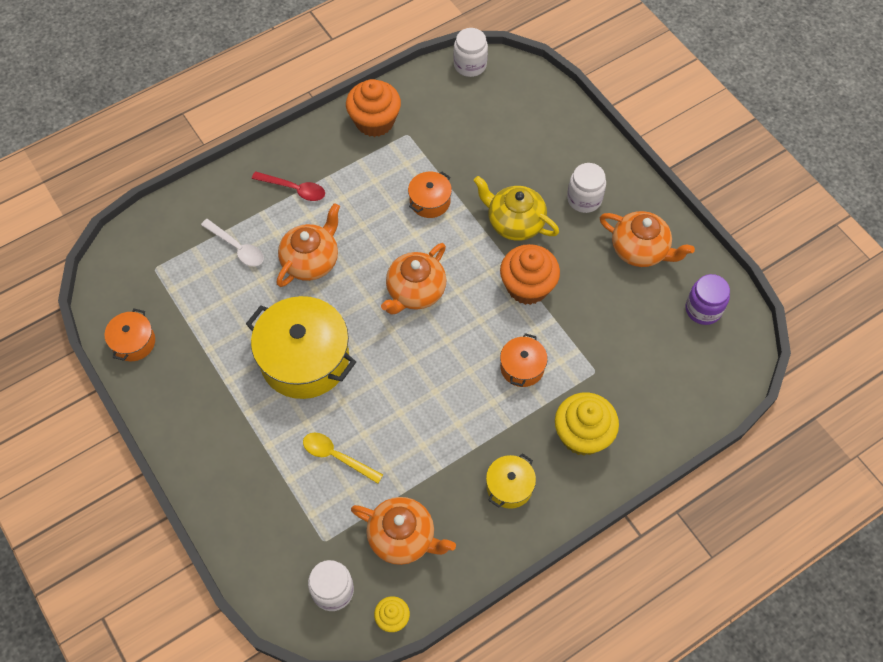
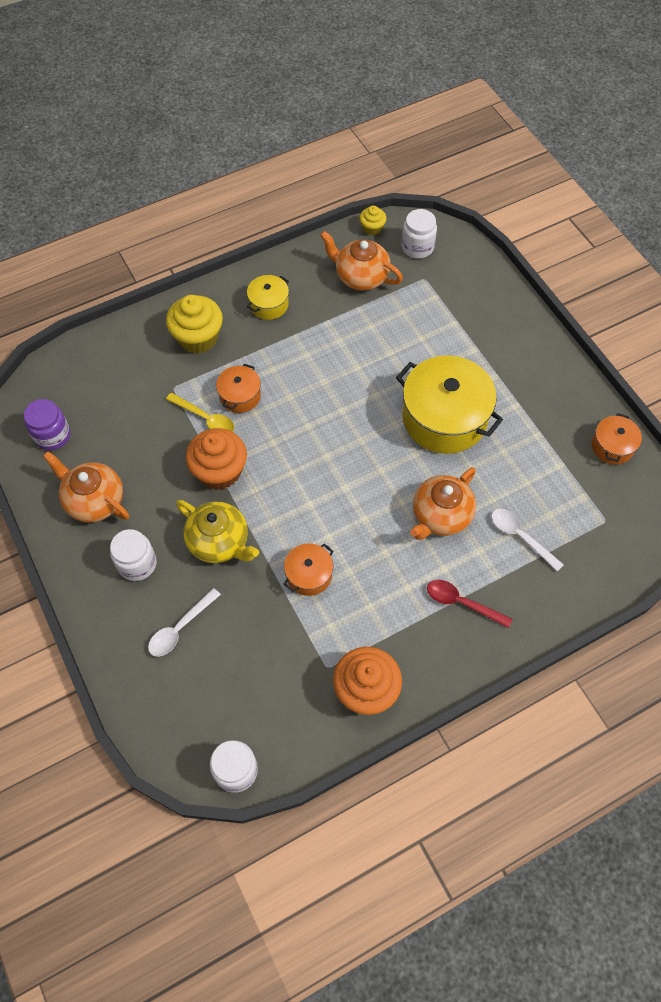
camera: 175 degrees left, 0 degrees up
(337, 456) = (414, 336): yellow spoon -> yellow spoon (205, 418)
(415, 292) = (334, 474): orange teapot -> none
(534, 153) = (180, 628): none -> white spoon

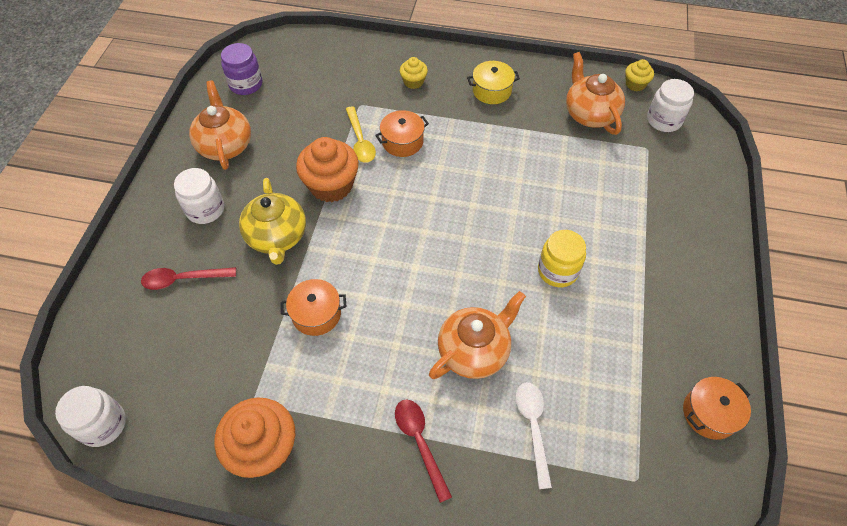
camera: 40 degrees right, 5 degrees down
(180, 628) = (183, 279): white spoon -> red spoon
(198, 337) = (413, 82): yellow cupcake -> yellow cupcake, size x0.52
(440, 516) = (474, 350): orange teapot -> orange teapot turned 150 degrees clockwise
(444, 418) = (557, 271): yellow pot -> yellow jar

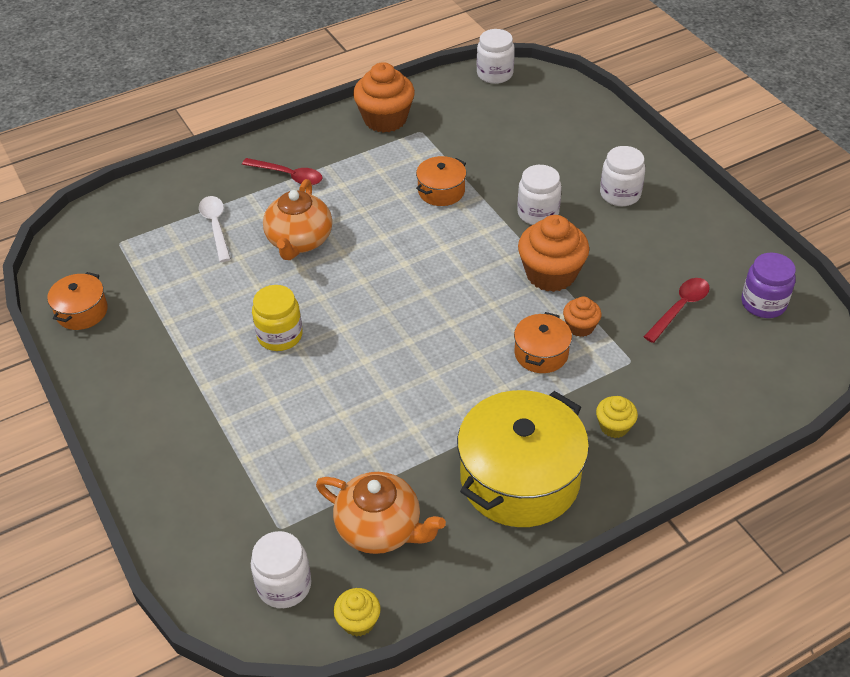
camera: 140 degrees right, 10 degrees down
(183, 279) = (563, 151): red spoon -> red spoon (680, 308)
(225, 145) = (686, 243): orange teapot -> none
(277, 237) = (538, 213): yellow teapot -> white jar
(360, 141) = (580, 327): yellow spoon -> orange cupcake
(491, 91) = (520, 478): yellow pot -> yellow pot, size x2.02
(533, 427) = (216, 226): white spoon -> white spoon turned 150 degrees counterclockwise

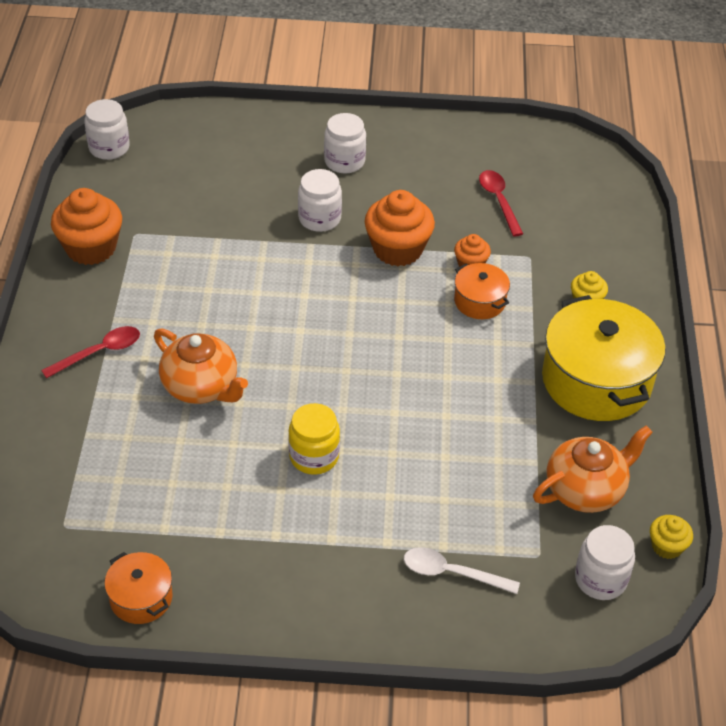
camera: 60 degrees left, 0 degrees up
(216, 226) = (118, 439): white spoon -> white spoon (452, 573)
(441, 191) = (231, 261): orange pot -> none
(763, 303) = (531, 157): purple jar -> none

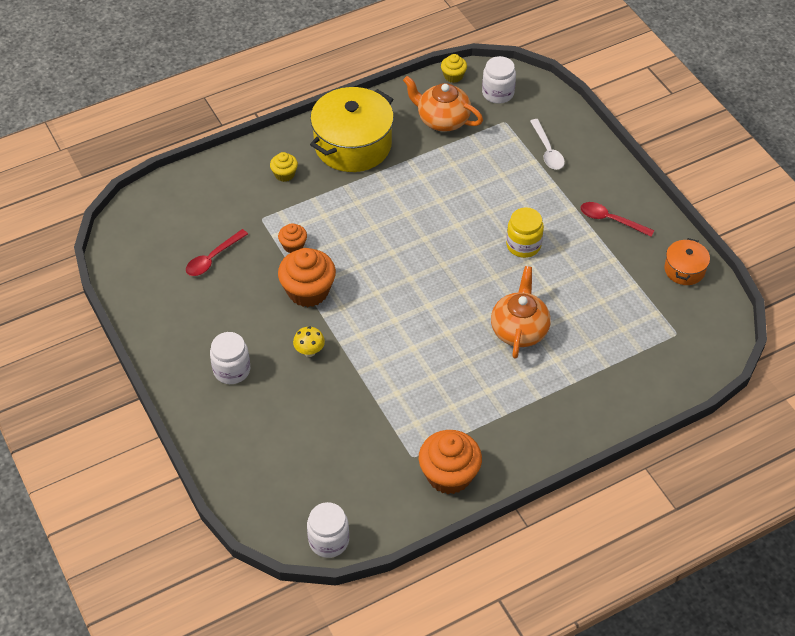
camera: 120 degrees left, 5 degrees up
(99, 352) = (539, 403): red spoon -> red spoon (611, 220)
(319, 219) = (309, 351): white jar -> yellow mushroom
(480, 301) = (326, 226): orange pot -> none

